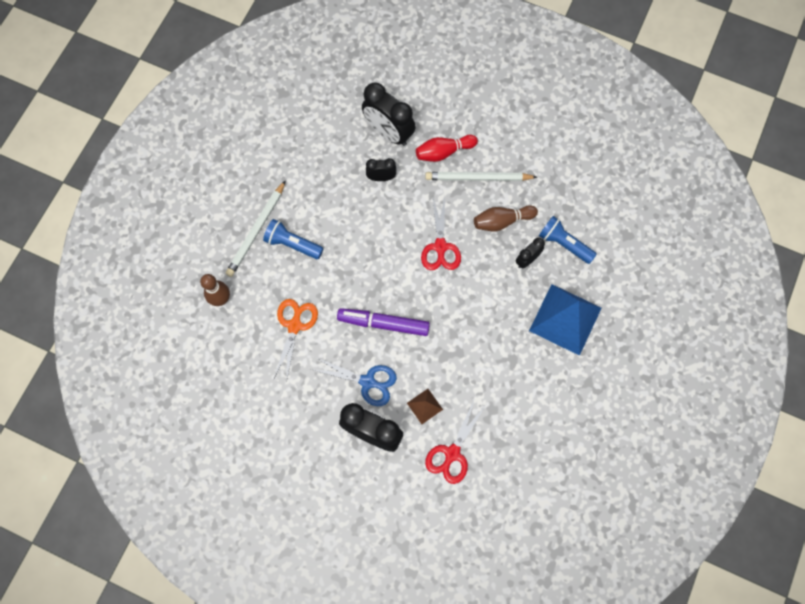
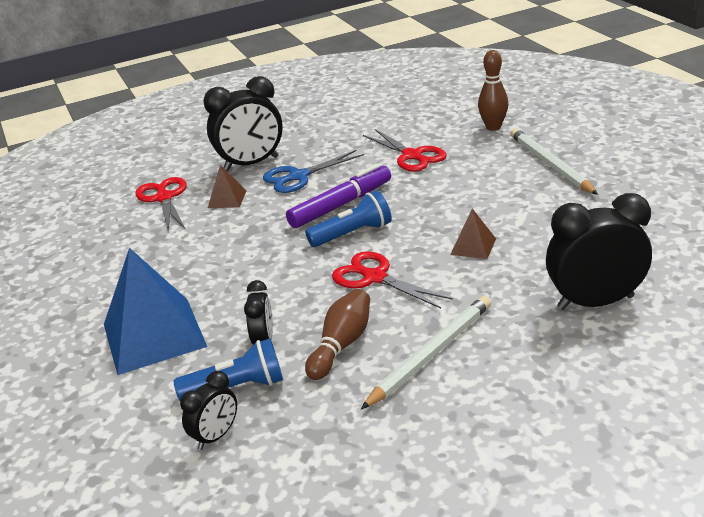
camera: 135 degrees right, 40 degrees down
(292, 244) = (507, 180): blue flashlight -> blue flashlight (352, 234)
(294, 326) = (412, 156): orange scissors -> red scissors
(377, 217) = (473, 246): none -> brown pyramid
(381, 177) = (527, 269): black clock -> black clock (216, 436)
(443, 152) = (509, 340): red bowling pin -> none

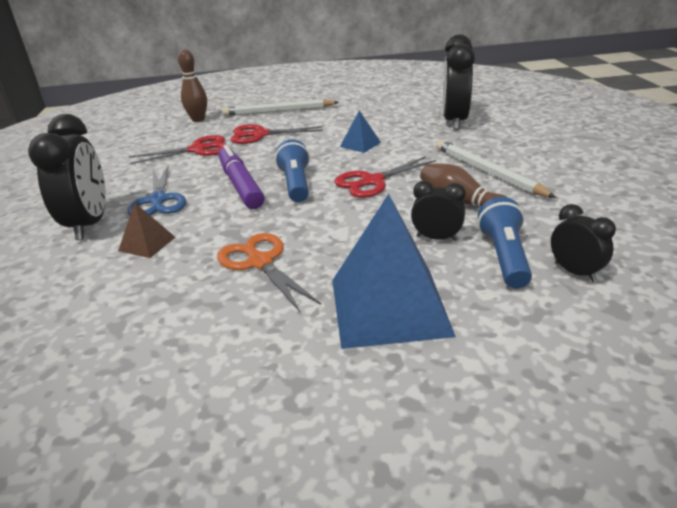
camera: 75 degrees left, 0 degrees up
(164, 198) = (81, 289): red scissors -> red scissors (260, 135)
(208, 258) = (260, 262): none -> orange scissors
(473, 246) = (360, 144): brown pyramid -> blue pyramid

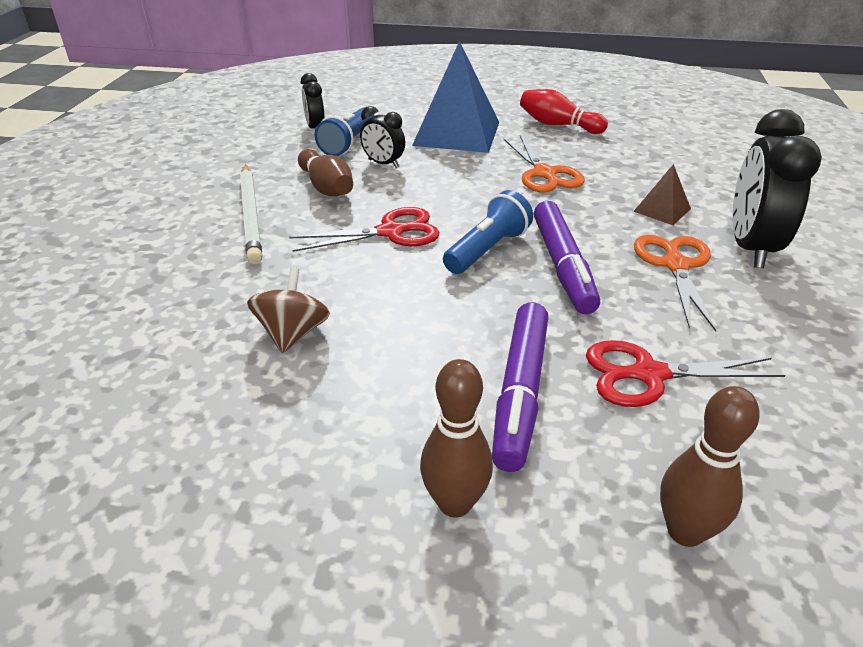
camera: 165 degrees left, 5 degrees up
(158, 200) = (675, 265): blue scissors -> orange scissors
(247, 363) = (558, 125): none -> red bowling pin
(260, 135) = (520, 392): red scissors -> purple marker
(279, 111) = (455, 503): white pencil -> brown bowling pin
(295, 184) = (487, 250): blue flashlight -> blue flashlight turned 150 degrees counterclockwise
(360, 144) = (354, 307): blue pyramid -> none
(381, 131) = (293, 334): none -> brown spinning top
(454, 121) = (150, 325): black clock -> none

